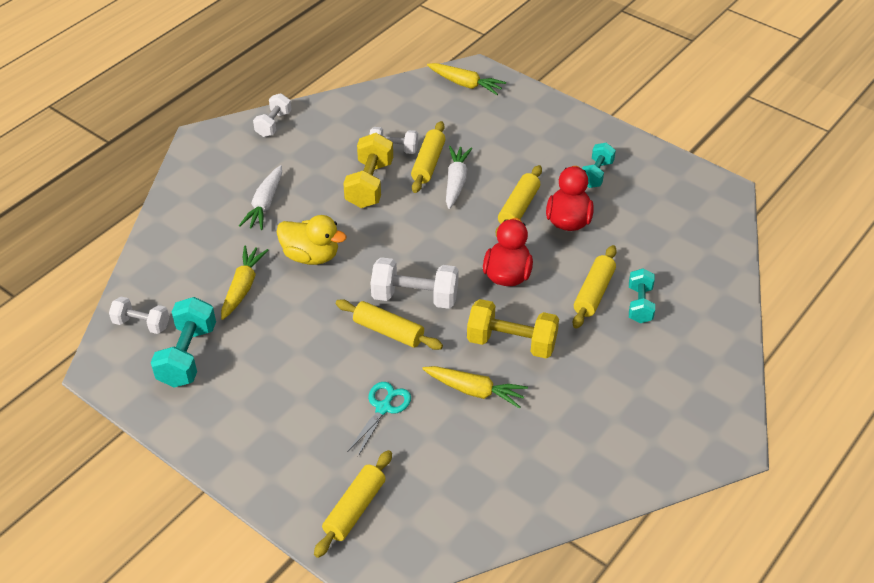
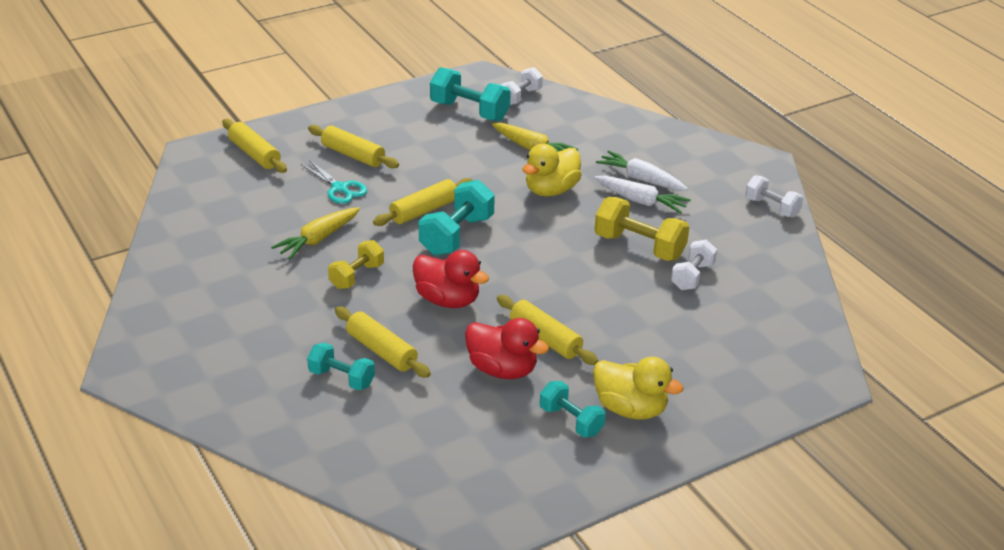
camera: 110 degrees right, 10 degrees down
(415, 297) = (456, 235): white dumbbell -> turquoise dumbbell
(428, 163) = (655, 294): yellow rolling pin -> yellow rolling pin (353, 155)
(456, 182) = (614, 306): white carrot -> white carrot (640, 201)
(465, 84) = (801, 364): yellow carrot -> none
(511, 343) = (357, 276): yellow dumbbell -> yellow dumbbell, size x0.64
(564, 150) = (630, 409): none -> yellow duck

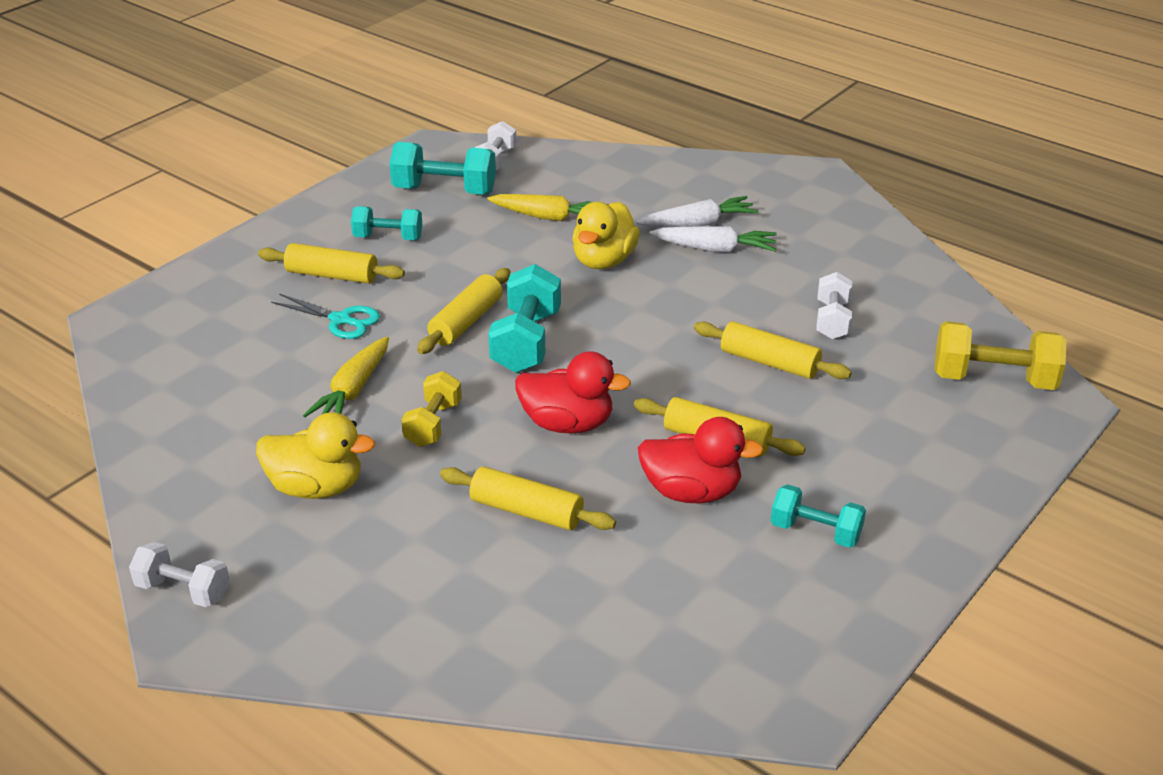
camera: 20 degrees left, 0 degrees up
(254, 154) = (200, 303): yellow rolling pin -> yellow rolling pin (769, 362)
(341, 378) = (498, 562): turquoise dumbbell -> turquoise dumbbell (388, 238)
(630, 409) = (873, 496): yellow duck -> yellow duck (316, 487)
(639, 246) = (749, 301): yellow dumbbell -> yellow dumbbell (993, 380)
(641, 179) = (698, 224): white carrot -> white carrot turned 150 degrees clockwise
(771, 207) = (862, 222): white dumbbell -> white dumbbell (183, 590)

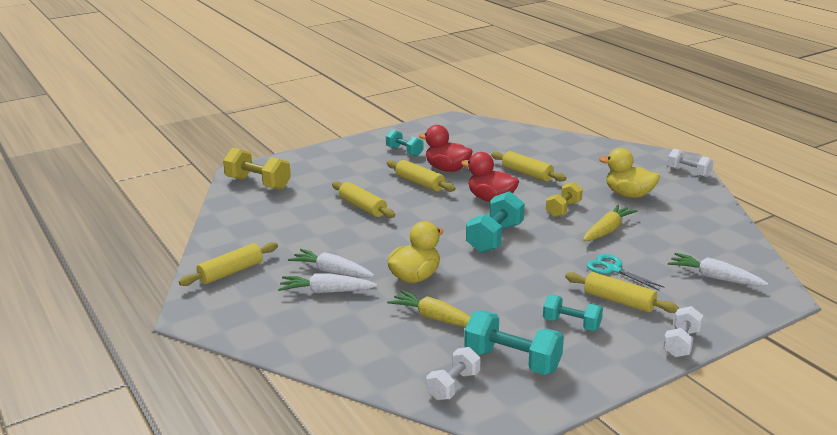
camera: 160 degrees left, 10 degrees down
(198, 332) = (714, 278): none -> white carrot
(466, 322) = (528, 255): yellow rolling pin -> yellow rolling pin (231, 272)
(832, 320) = (305, 220): white dumbbell -> white dumbbell (681, 343)

